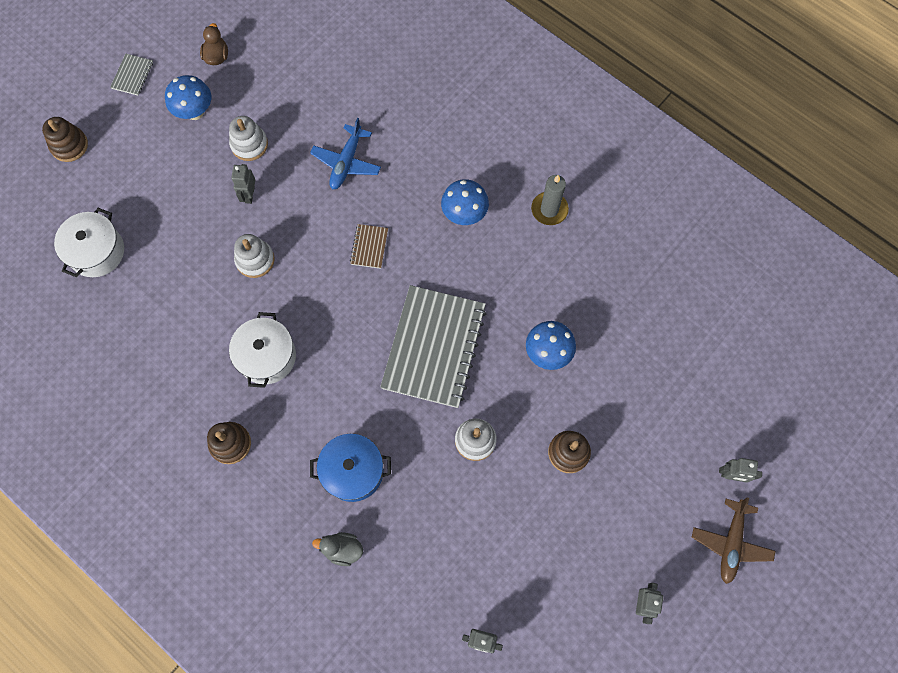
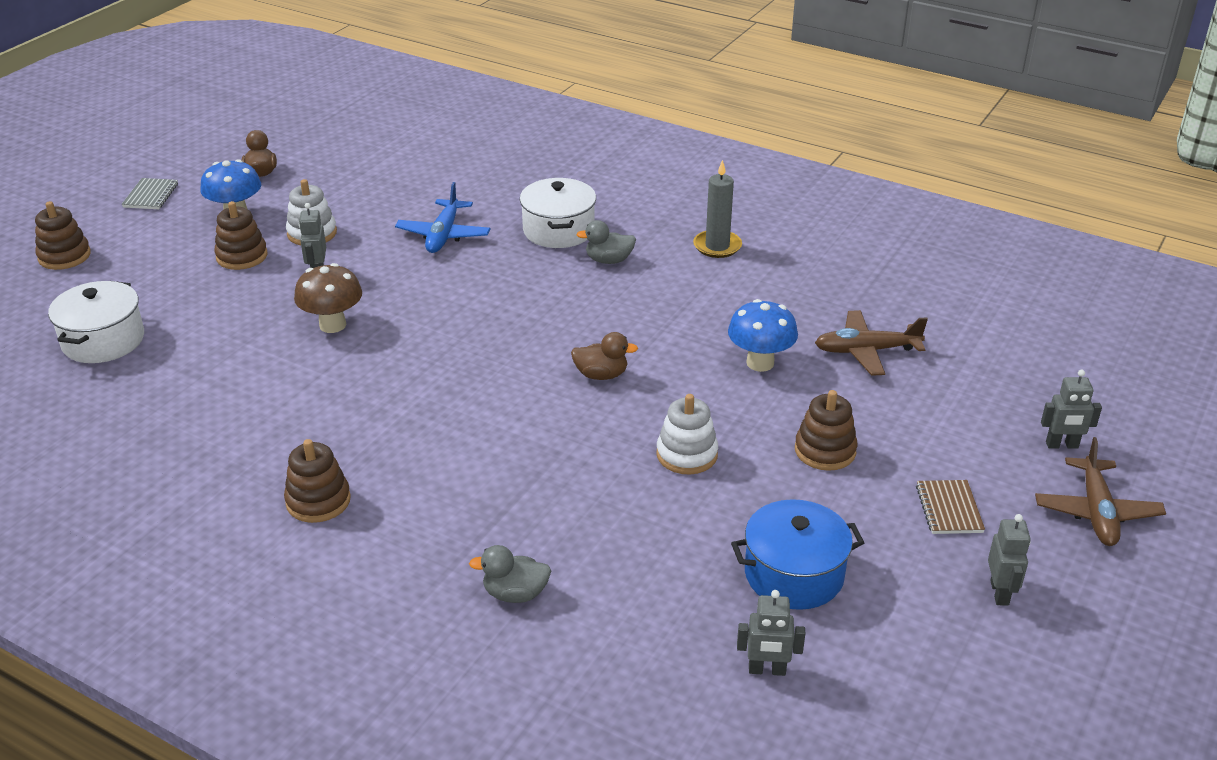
camera: 10 degrees left, 35 degrees down
(196, 166) = (242, 256): none -> brown stacking toy
(255, 260) = (332, 325): white stacking toy -> brown mushroom
(267, 356) = (362, 409): white pot -> white pot (558, 230)
(353, 471) = (513, 507): blue pot -> blue pot (794, 574)
(369, 247) = (489, 298): brown notebook -> brown notebook (949, 509)
(434, 347) = (601, 375): grey notebook -> brown duck
(464, 214) = (609, 260): blue mushroom -> grey duck
(626, 352) = (866, 351): none -> brown plane

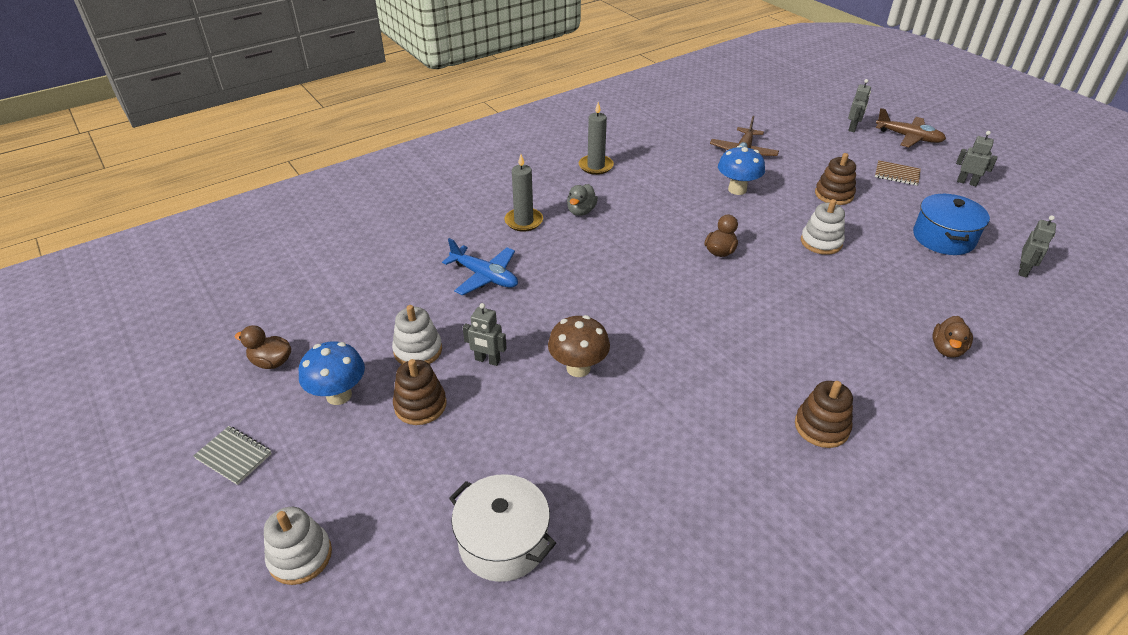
camera: 65 degrees left, 5 degrees up
(64, 256) = (300, 556): brown stacking toy -> white stacking toy
(515, 594) = (947, 349): grey duck -> brown duck
(558, 230) = (523, 221): white pot -> grey candle

